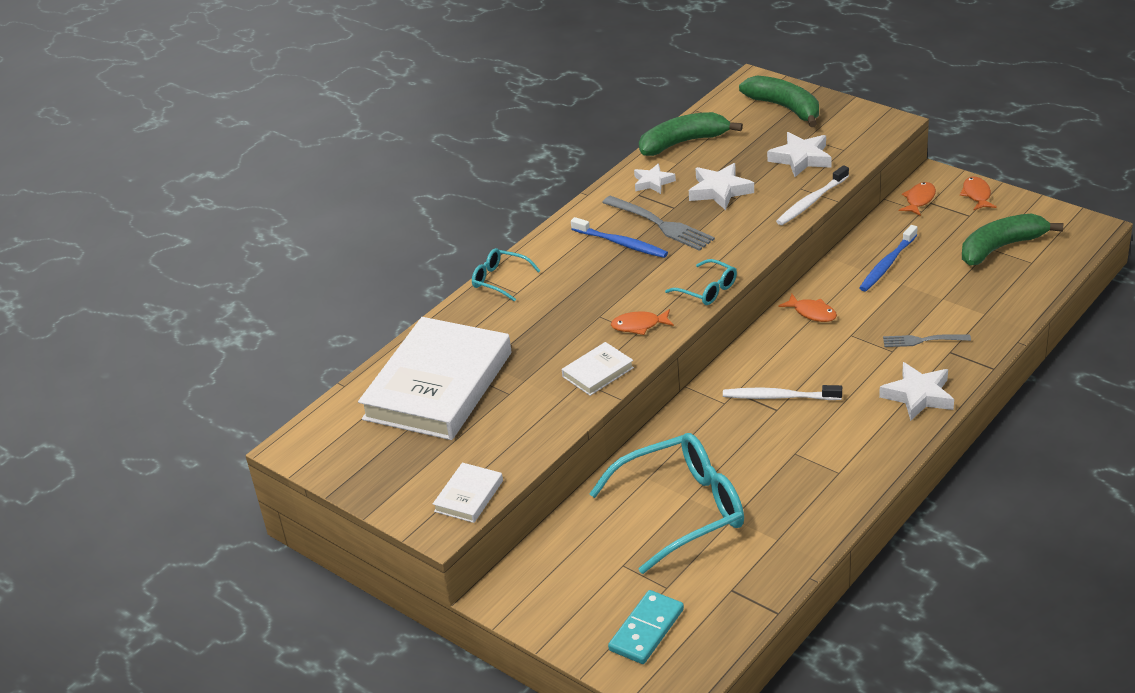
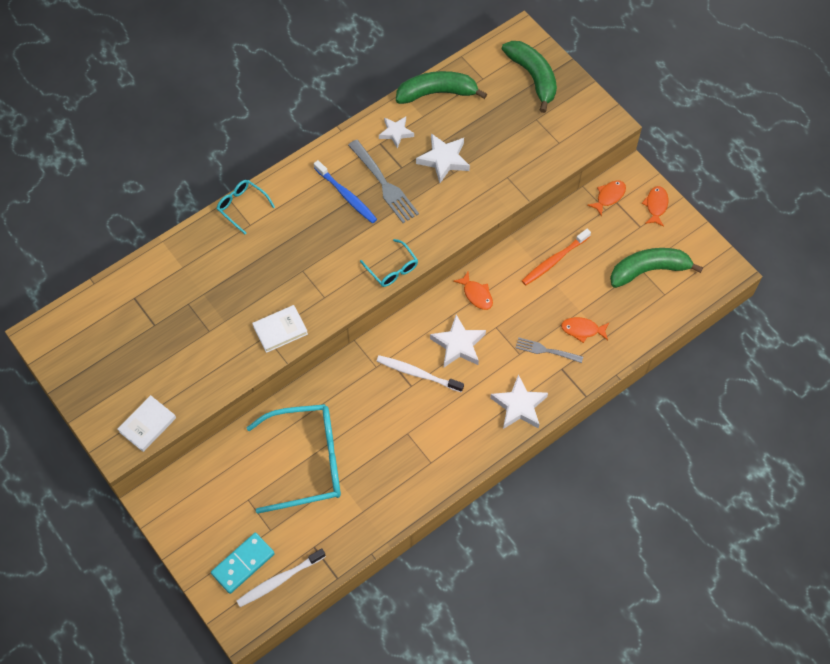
camera: 10 degrees right, 25 degrees up
(438, 386) = (160, 306): white book -> none
(639, 325) = (327, 291): orange fish -> orange fish (582, 330)
(801, 158) = (521, 142): white star -> white star (458, 344)
(811, 202) = (509, 196): white toothbrush -> white toothbrush (279, 580)
(887, 264) = (554, 260): blue toothbrush -> orange toothbrush

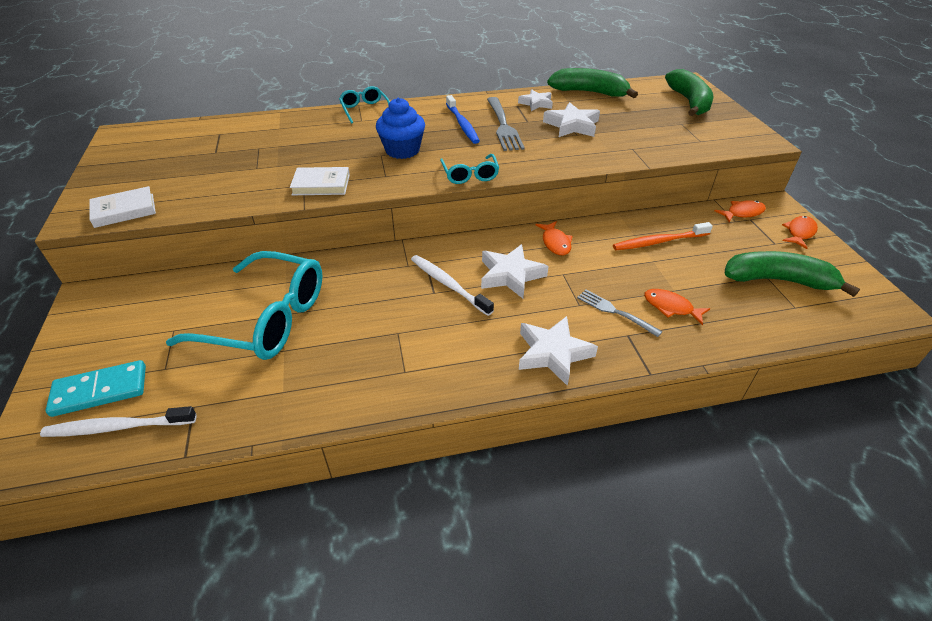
camera: 25 degrees right, 20 degrees down
(317, 257) = (402, 150): none -> blue cupcake

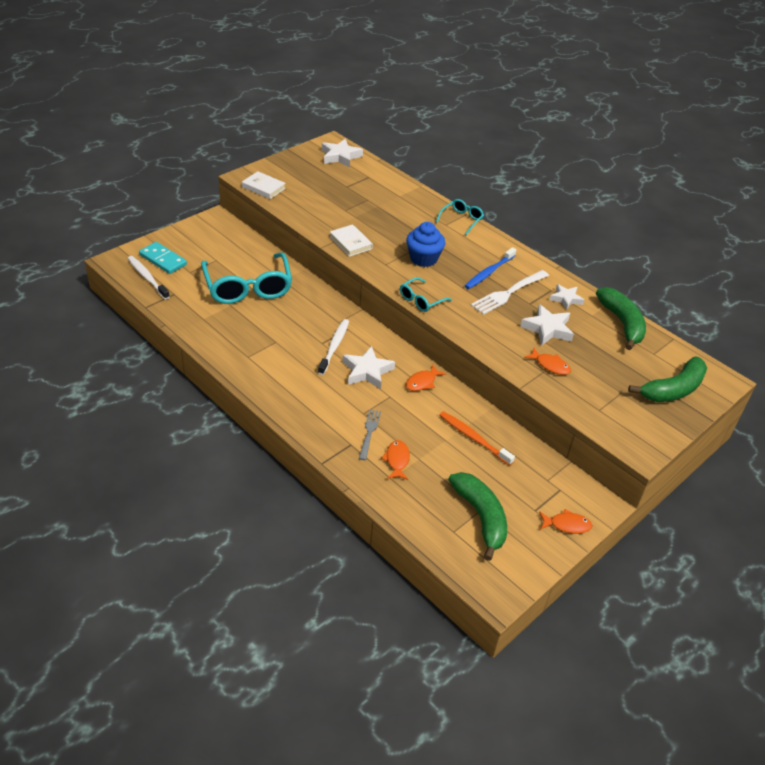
camera: 55 degrees right, 0 degrees up
(503, 125) = (508, 293): grey fork -> white fork
(553, 353) = (307, 413): white star -> white star (340, 156)
(742, 213) = (565, 483): orange fish -> orange fish (550, 365)

